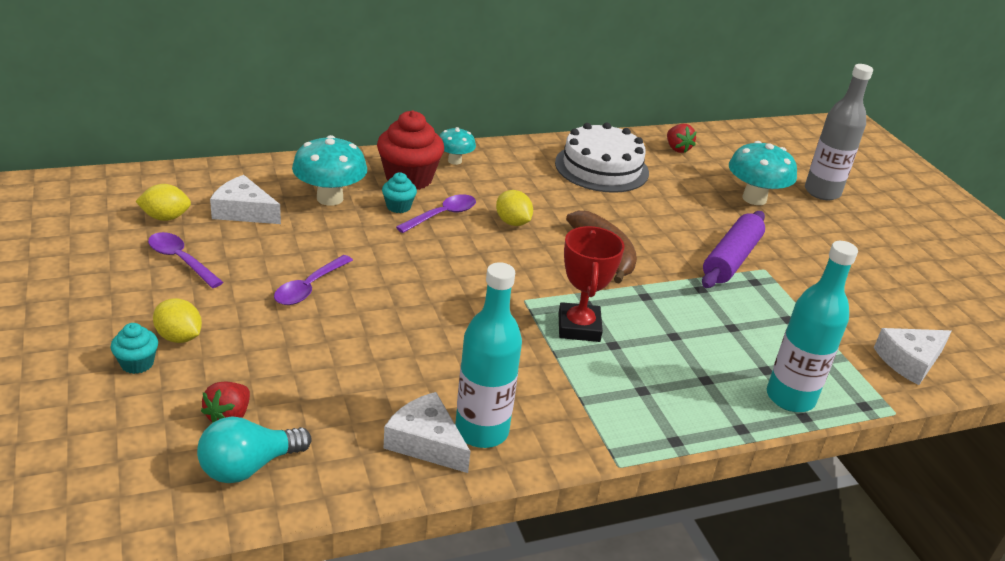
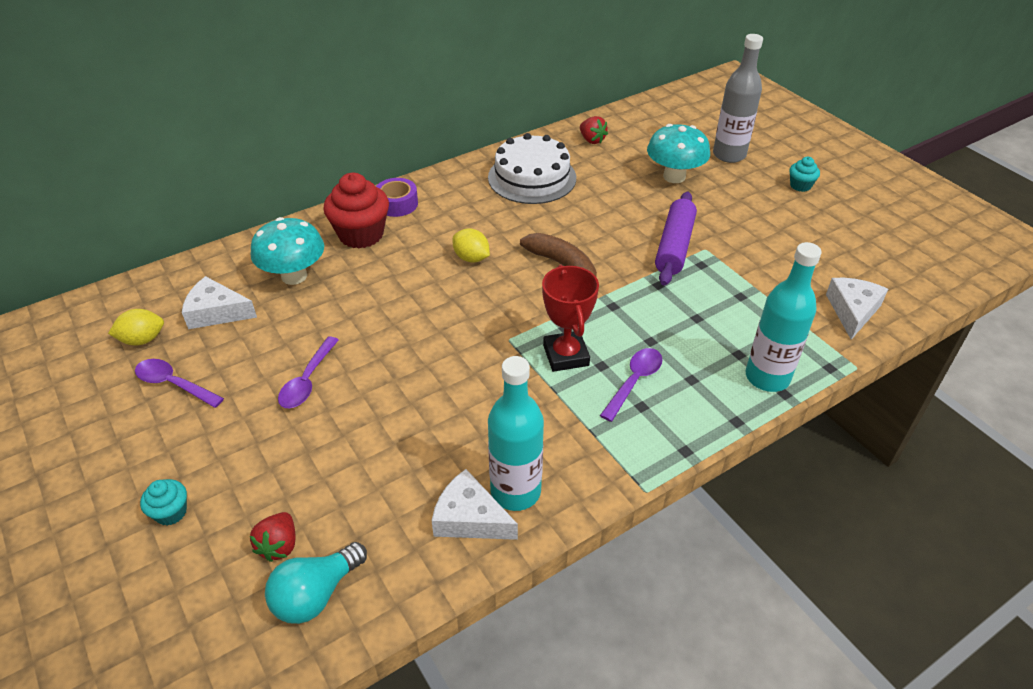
camera: 10 degrees left, 10 degrees up
(179, 337) = (202, 471): yellow lemon -> none
(398, 206) = (361, 268): turquoise cupcake -> turquoise cupcake (800, 186)
(442, 215) = (405, 267): purple spoon -> purple spoon (634, 382)
(455, 161) = (397, 204): turquoise mushroom -> purple tape
(909, 361) = (852, 311): white cheese -> white cheese turned 150 degrees clockwise

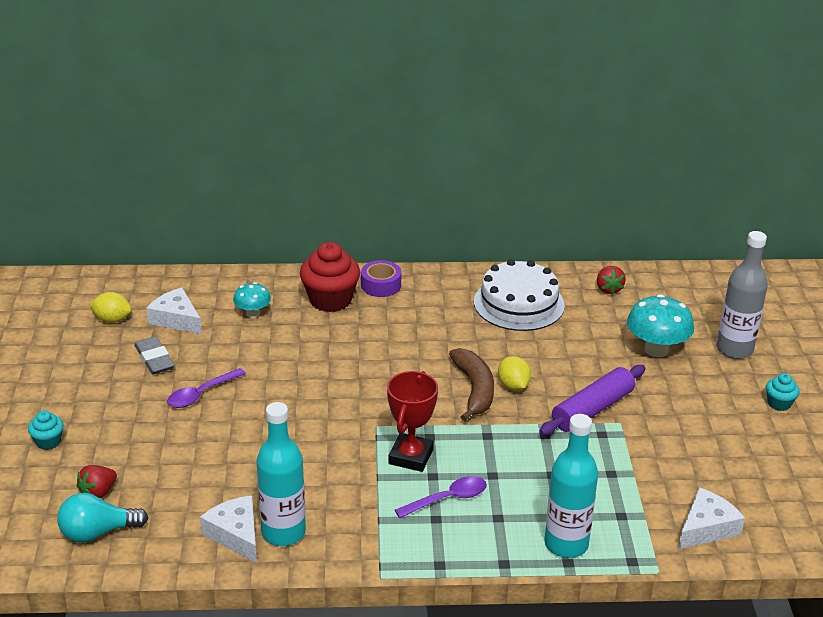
camera: 30 degrees right, 10 degrees down
(174, 384) = (110, 359): purple spoon -> none
(225, 364) = (154, 359): none -> grey eraser
(294, 276) = (253, 313): turquoise mushroom -> turquoise mushroom, size x0.58
(471, 258) = (403, 352): yellow lemon -> yellow lemon (513, 386)

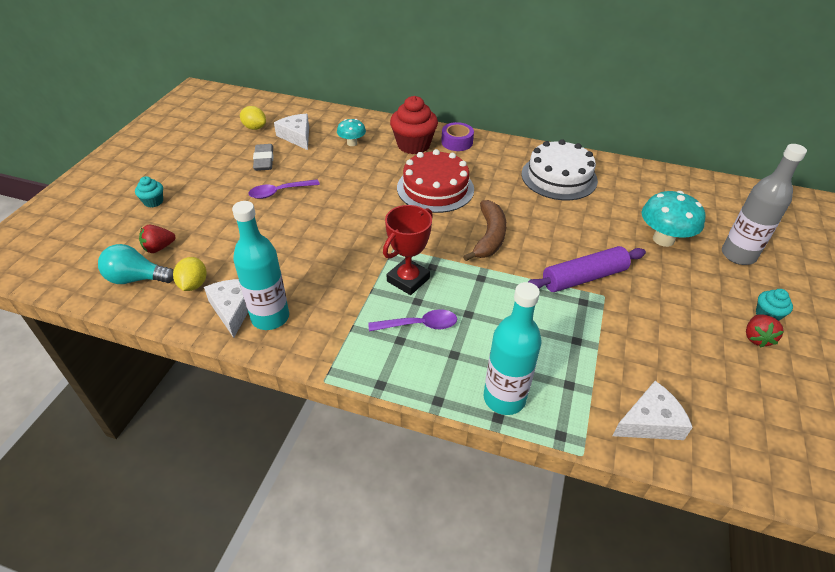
camera: 20 degrees right, 10 degrees up
(385, 348) = (435, 188): none -> red cake
(513, 386) = (523, 241): yellow lemon -> yellow lemon (193, 284)
(608, 289) = (640, 181): red strawberry -> red strawberry (756, 338)

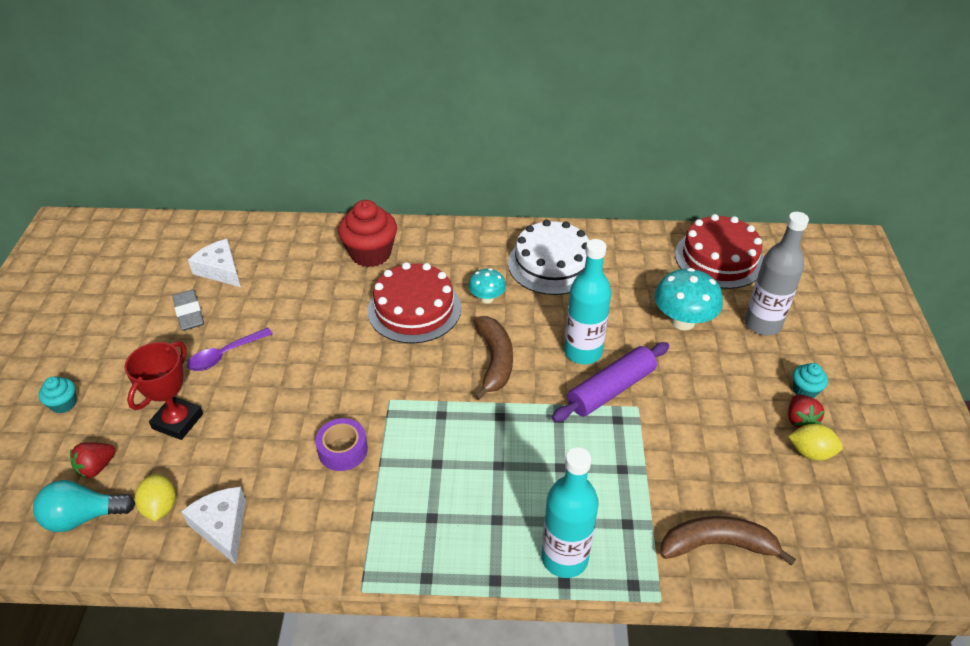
camera: 15 degrees left, 0 degrees up
(254, 128) = (160, 268): yellow lemon -> yellow lemon (810, 452)
(270, 317) = (271, 527): turquoise bottle -> turquoise bottle (583, 352)
(352, 143) = (294, 266): turquoise mushroom -> turquoise mushroom (487, 298)
(408, 280) = (418, 438): red trophy -> red trophy (178, 421)
(419, 325) = (448, 493): purple spoon -> none
(457, 142) = (421, 239): purple tape -> purple tape (343, 450)
(650, 422) = (718, 544): white cheese -> brown banana
(709, 198) = (719, 258): none -> red cake

